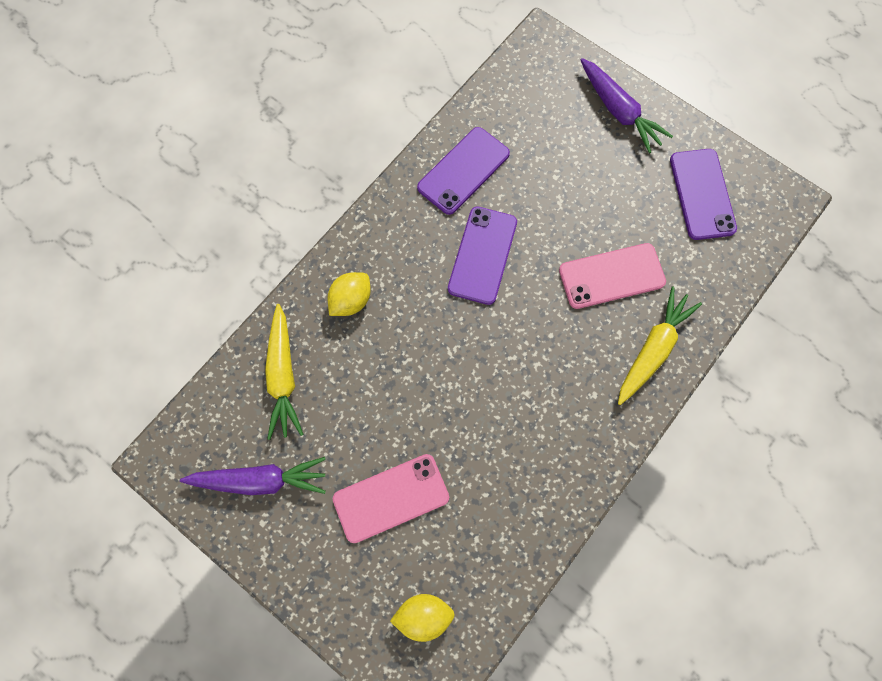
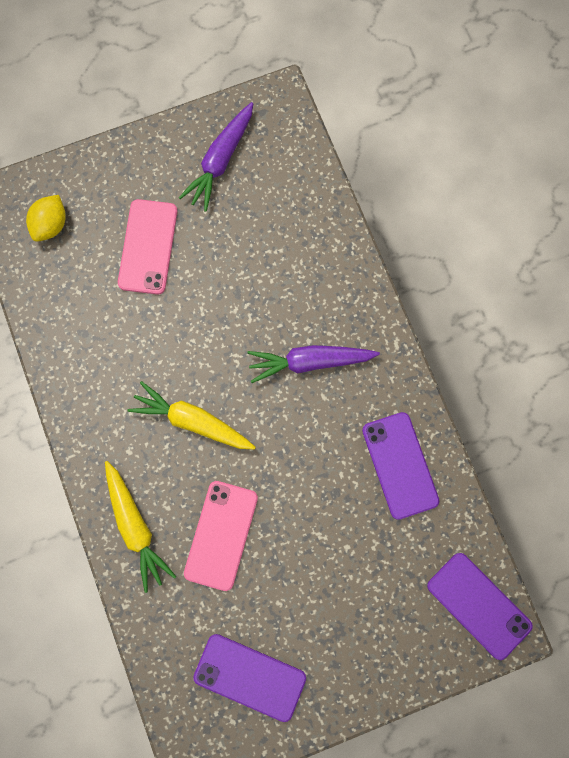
camera: 120 degrees right, 5 degrees up
(283, 376) = (294, 216): yellow carrot -> yellow carrot (192, 421)
(351, 301) = (328, 300): yellow lemon -> none
(482, 255) = (306, 433): purple phone -> purple phone (479, 605)
(619, 111) = (382, 656): purple carrot -> purple carrot (310, 362)

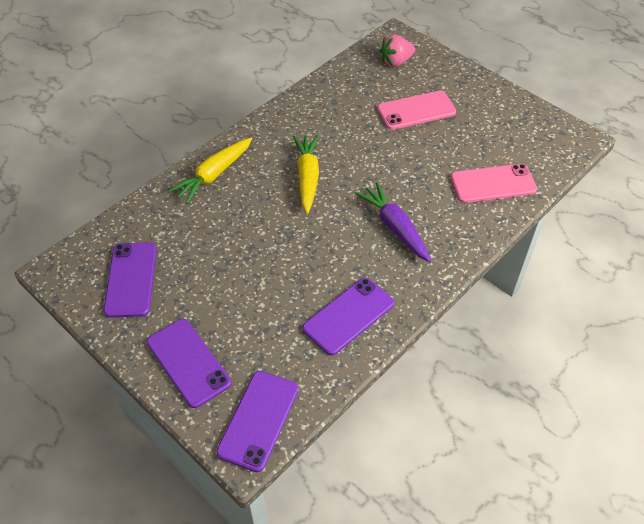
camera: 65 degrees right, 25 degrees down
(50, 225) = (396, 62): yellow lemon -> pink strawberry
(220, 160) = (507, 124): purple carrot -> none
(221, 535) = (232, 223): pink phone -> pink phone (493, 184)
(385, 651) = (188, 362): none -> purple phone

